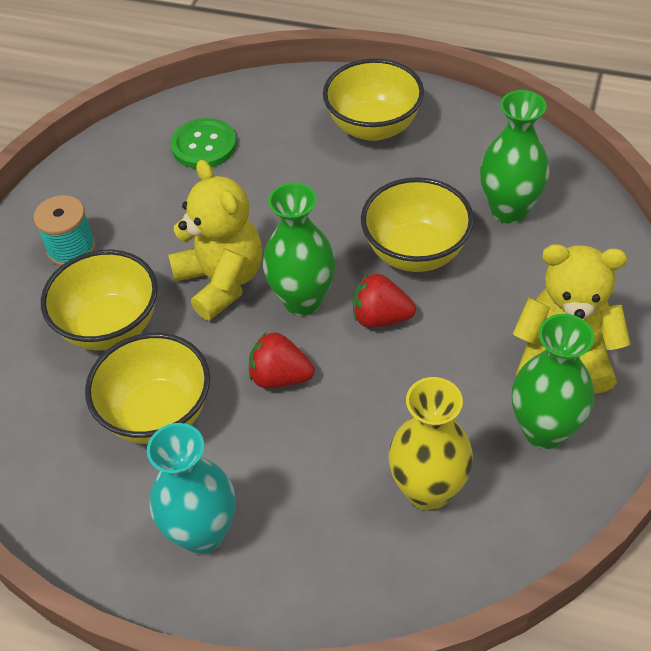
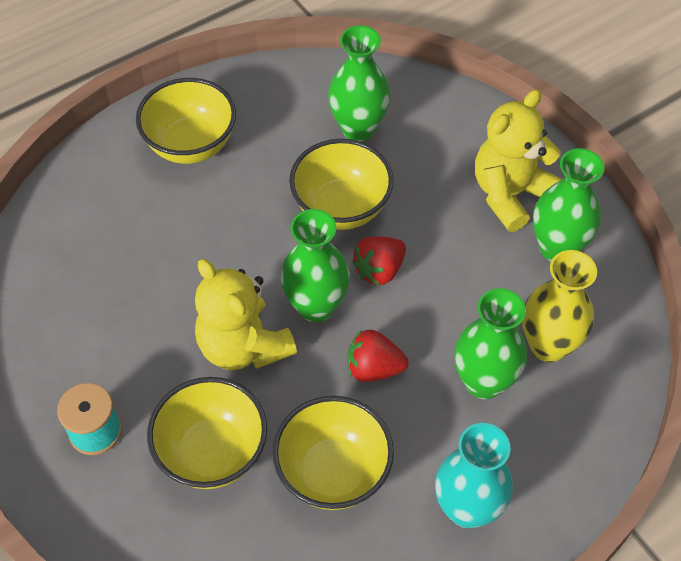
camera: 55 degrees left, 5 degrees up
(204, 145) = (83, 264): green button -> none
(221, 281) = (243, 346): yellow teddy bear -> yellow teddy bear turned 135 degrees counterclockwise
(280, 377) = (374, 368): red strawberry -> red strawberry turned 45 degrees clockwise
(341, 464) = (483, 382): none -> green vase

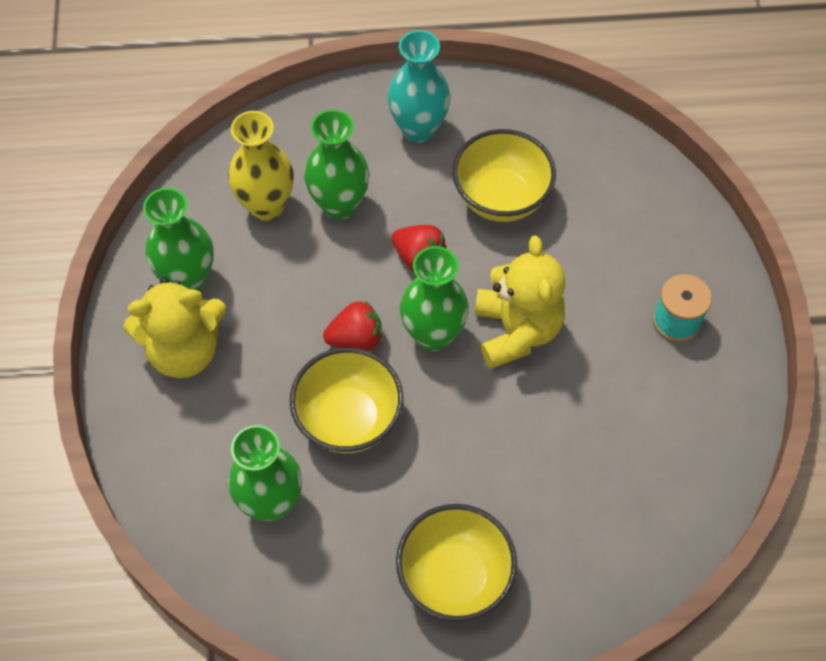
camera: 150 degrees left, 5 degrees up
(212, 453) = (587, 257): yellow bowl -> none

